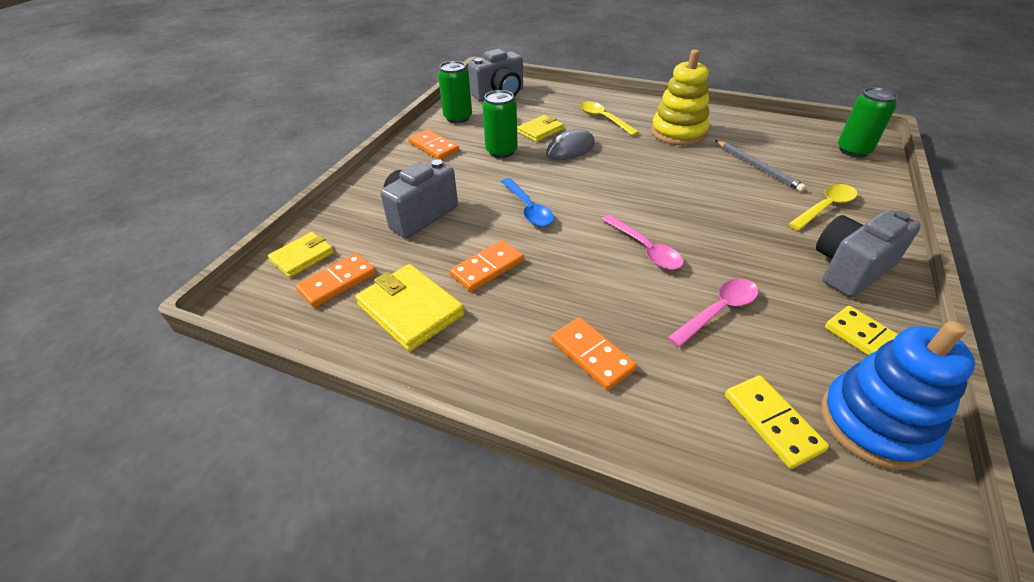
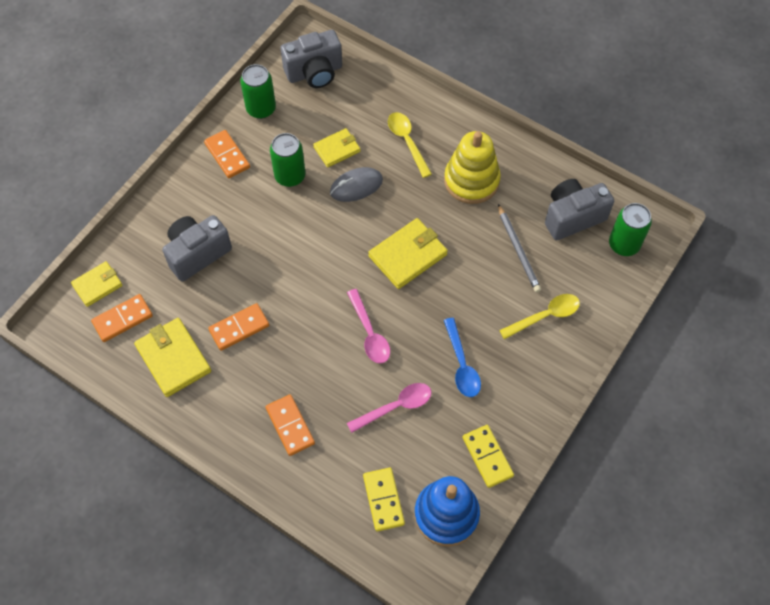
camera: 10 degrees right, 20 degrees up
(528, 208) = (291, 264): blue spoon -> blue spoon (461, 364)
(649, 185) = (407, 255): none -> yellow wallet
(850, 269) = (518, 388): grey camera -> grey camera (572, 217)

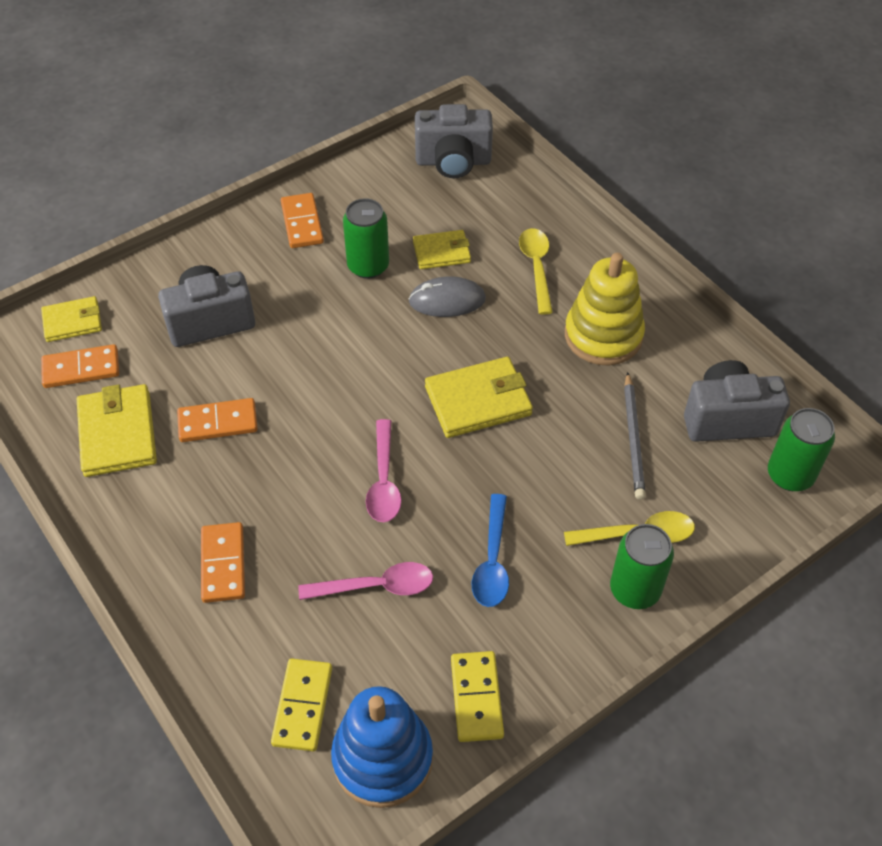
camera: 20 degrees right, 10 degrees down
(261, 108) = (368, 183): green can -> green can (635, 589)

